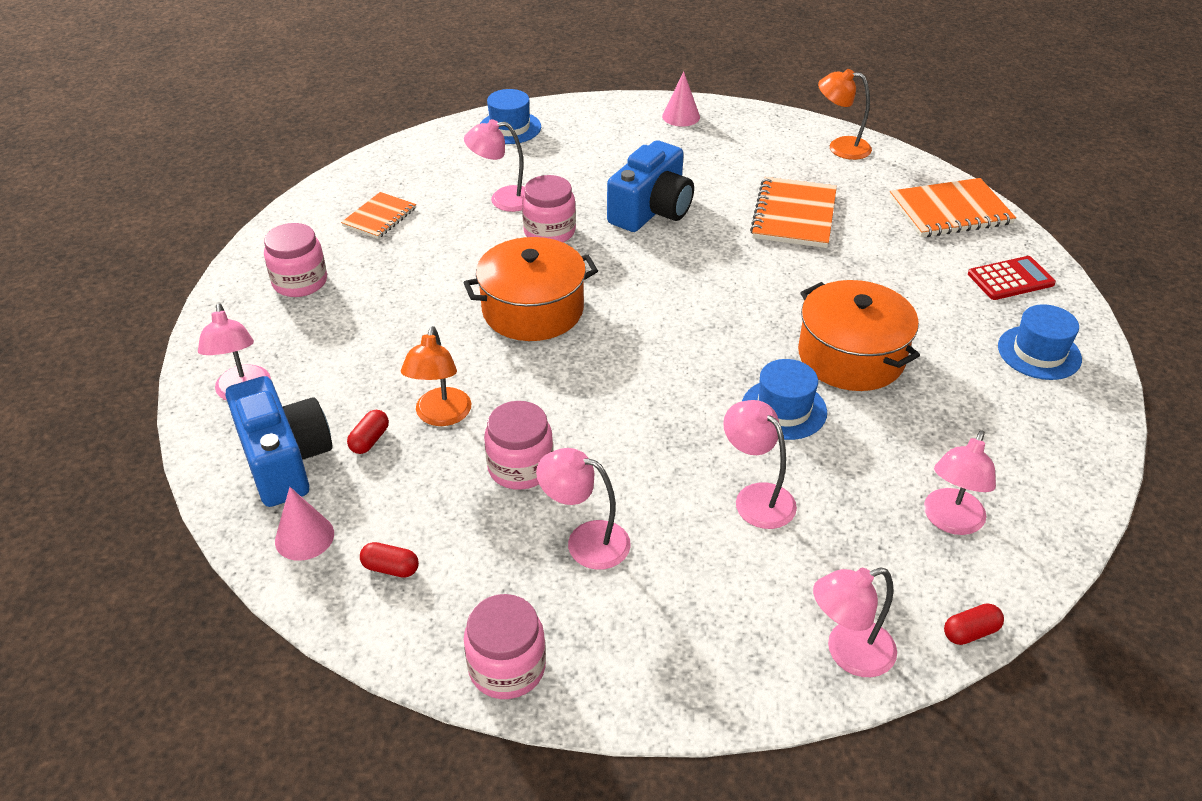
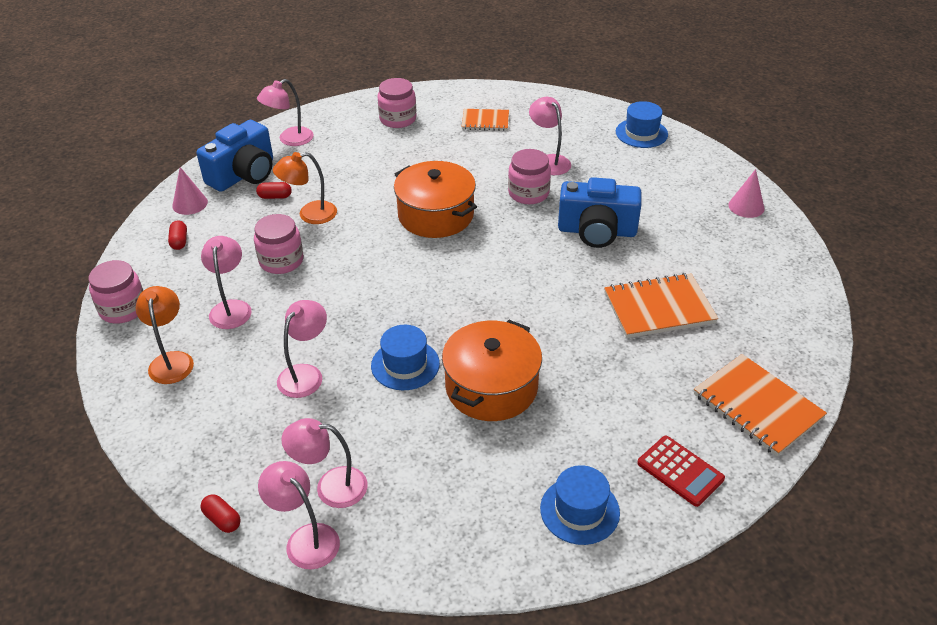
camera: 65 degrees right, 0 degrees up
(840, 147) = (795, 310): orange lamp -> orange lamp (171, 360)
(848, 653) = (181, 456): pink lamp -> pink lamp (305, 539)

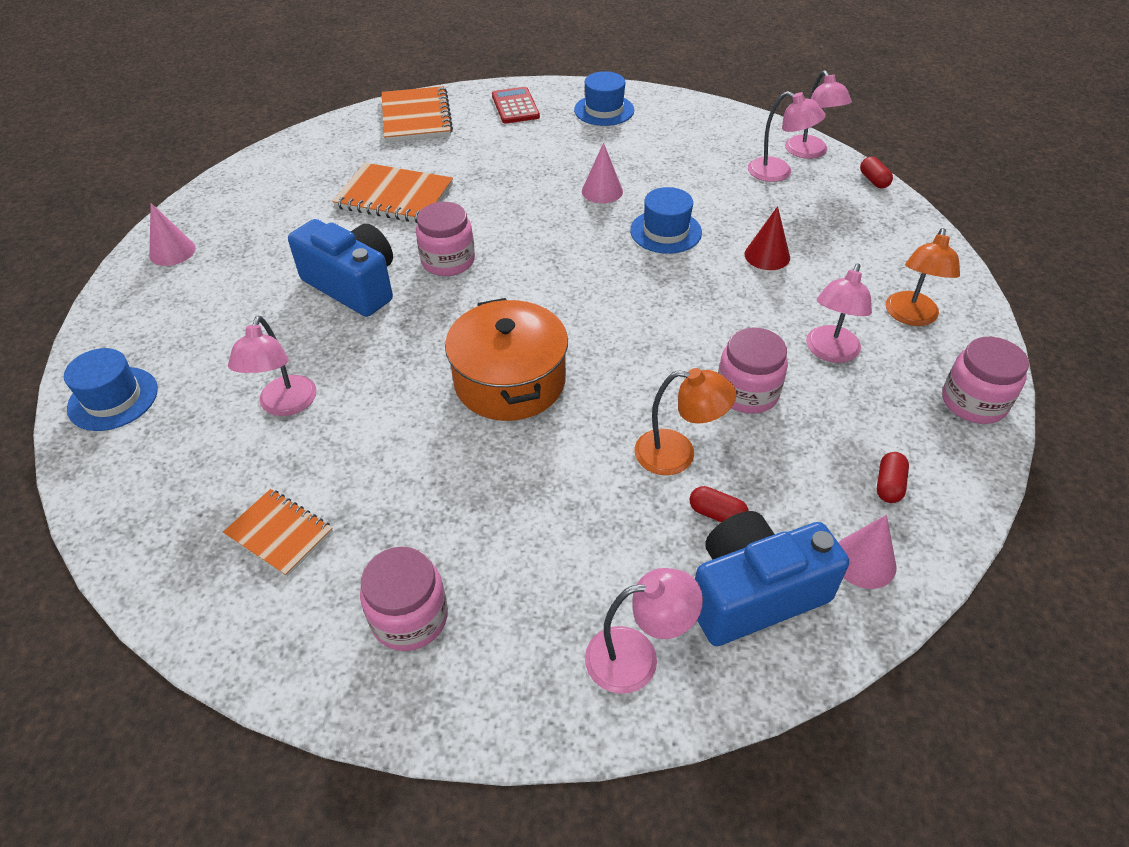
camera: 150 degrees left, 5 degrees up
(305, 374) = (767, 256): pink lamp -> red cone
(491, 387) = (602, 191): orange pot -> pink cone
(528, 193) = (368, 365): pink jar -> pink jar (448, 261)

